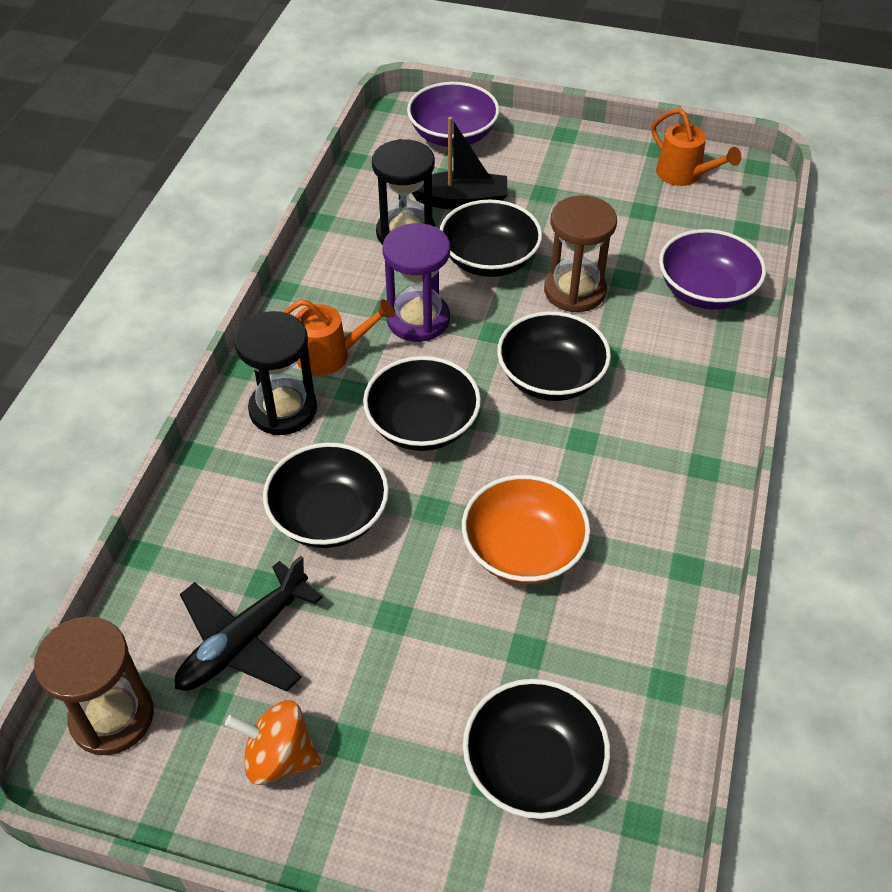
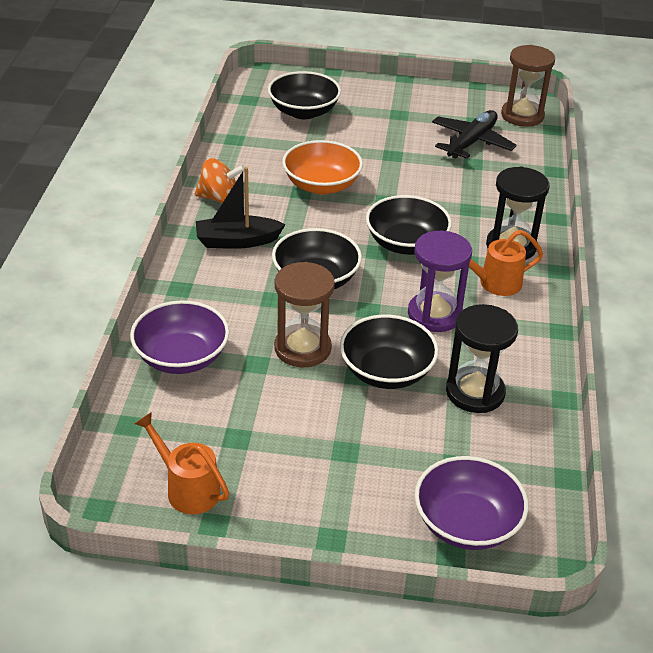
camera: 170 degrees right, 10 degrees down
(279, 757) = (431, 108): orange spinning top -> orange spinning top (219, 198)
(329, 516) = (449, 193): black bowl -> none
(461, 201) = (431, 433): black boat -> black boat (237, 241)

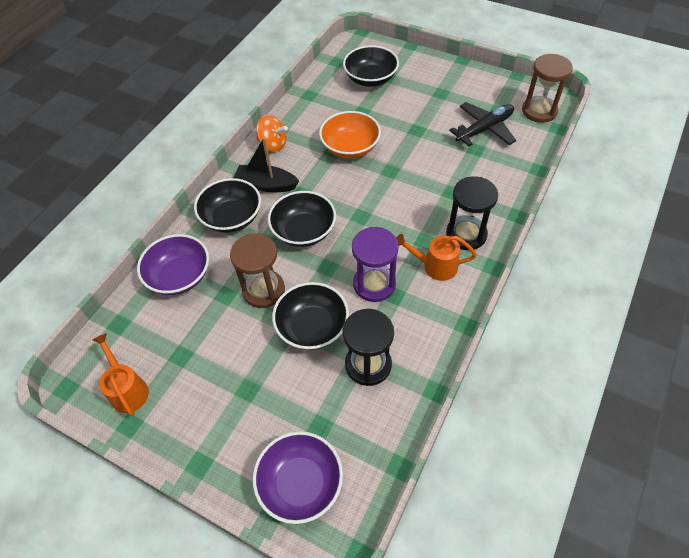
camera: 25 degrees right, 15 degrees up
(406, 243) = (386, 213): black bowl -> black bowl (232, 218)

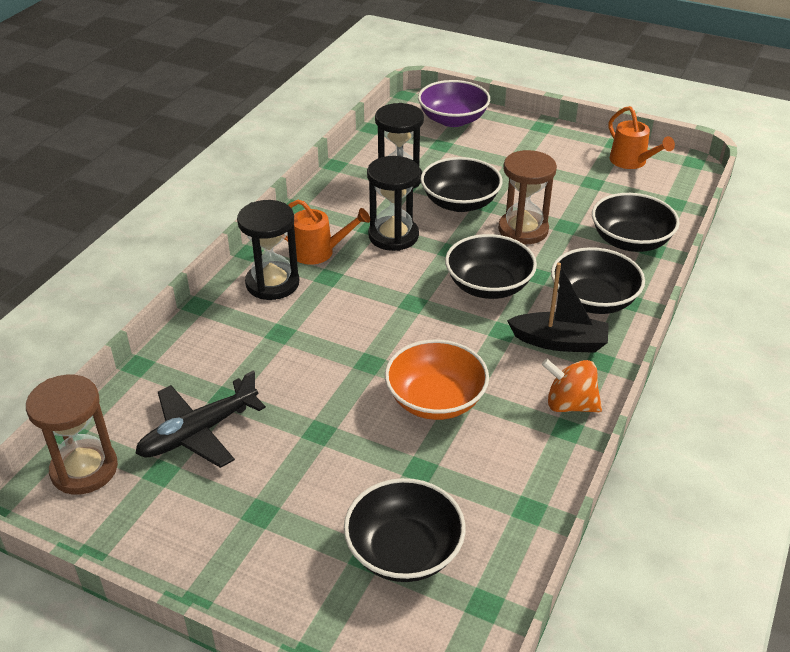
camera: 175 degrees right, 15 degrees down
(179, 276) = (630, 241): purple bowl -> black bowl
(374, 284) = (393, 236): purple hourglass -> black hourglass

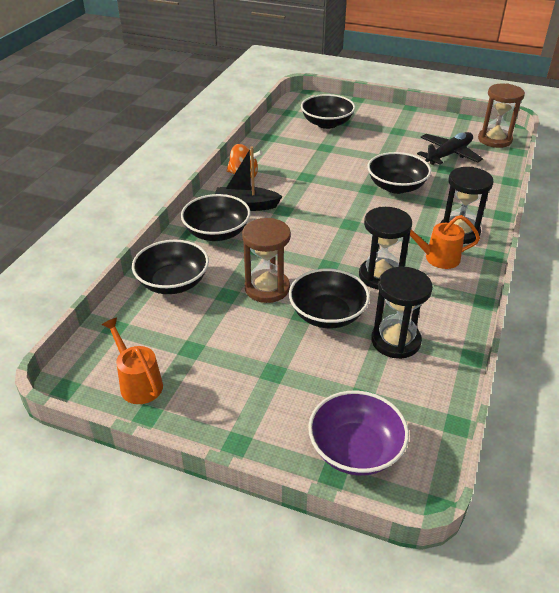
camera: 175 degrees right, 0 degrees up
(435, 400) = (323, 173): orange bowl -> none
(488, 286) = (295, 239): black bowl -> black bowl (396, 186)

